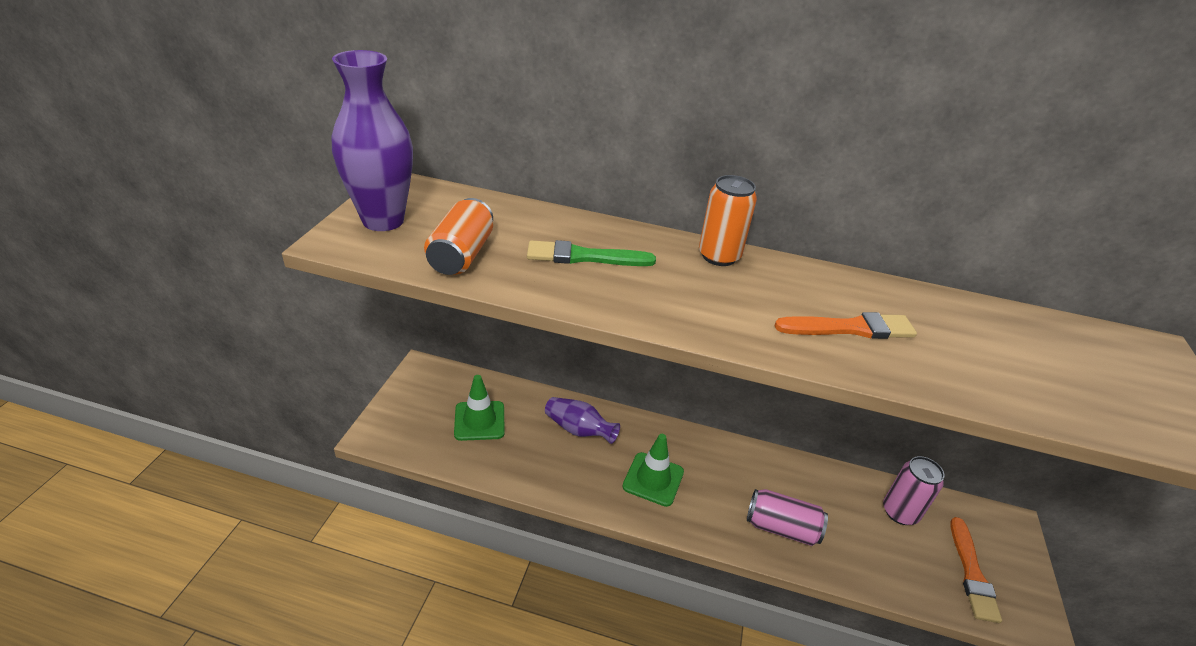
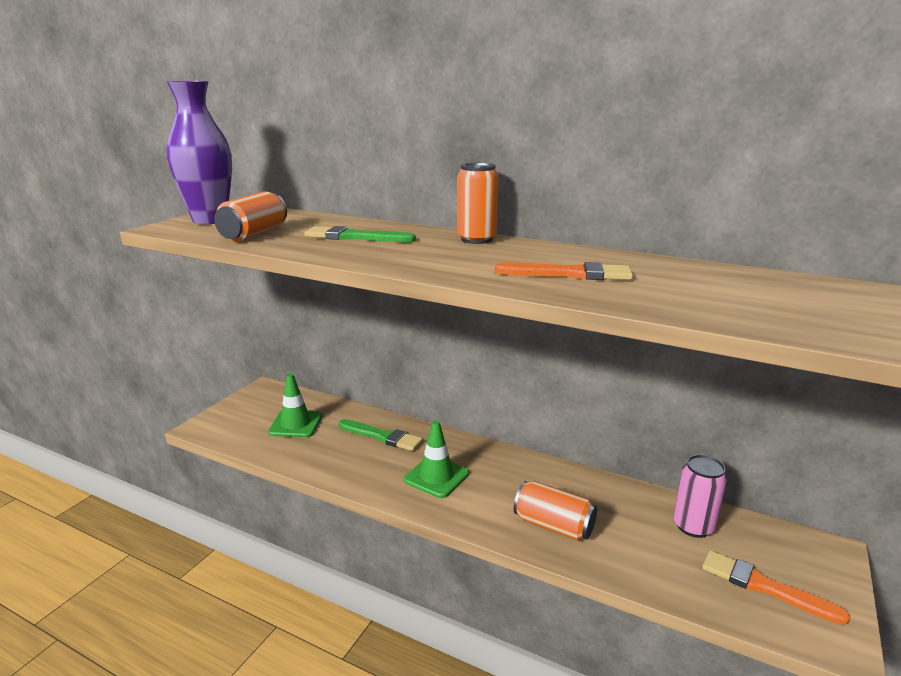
camera: 15 degrees right, 15 degrees down
(579, 429) = (382, 436): purple vase -> green brush
(781, 528) = (553, 525): pink can -> orange can
(971, 573) = (764, 587): orange brush -> orange brush turned 105 degrees clockwise

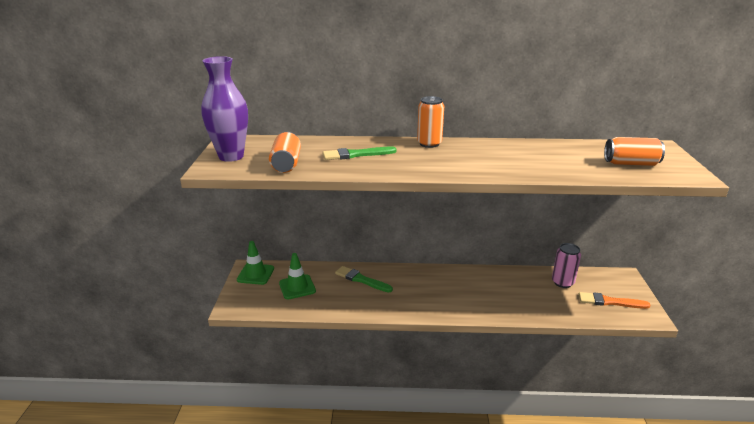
camera: 25 degrees left, 5 degrees up
(382, 436) = (361, 280): green brush -> green brush turned 150 degrees counterclockwise
(436, 477) = (416, 295): green traffic cone -> green traffic cone (255, 274)
(553, 525) = (499, 303): orange can -> orange can (630, 163)
(569, 274) = (509, 161): orange brush -> none

